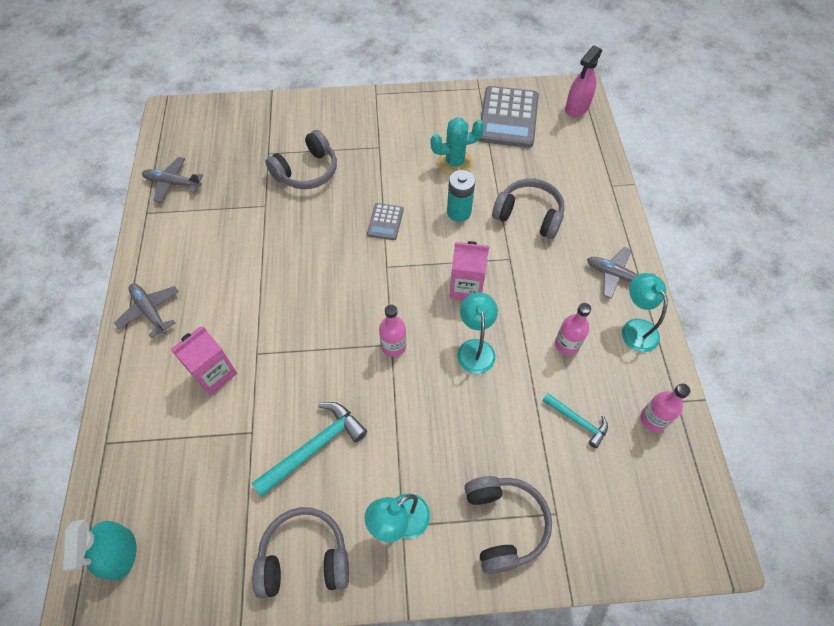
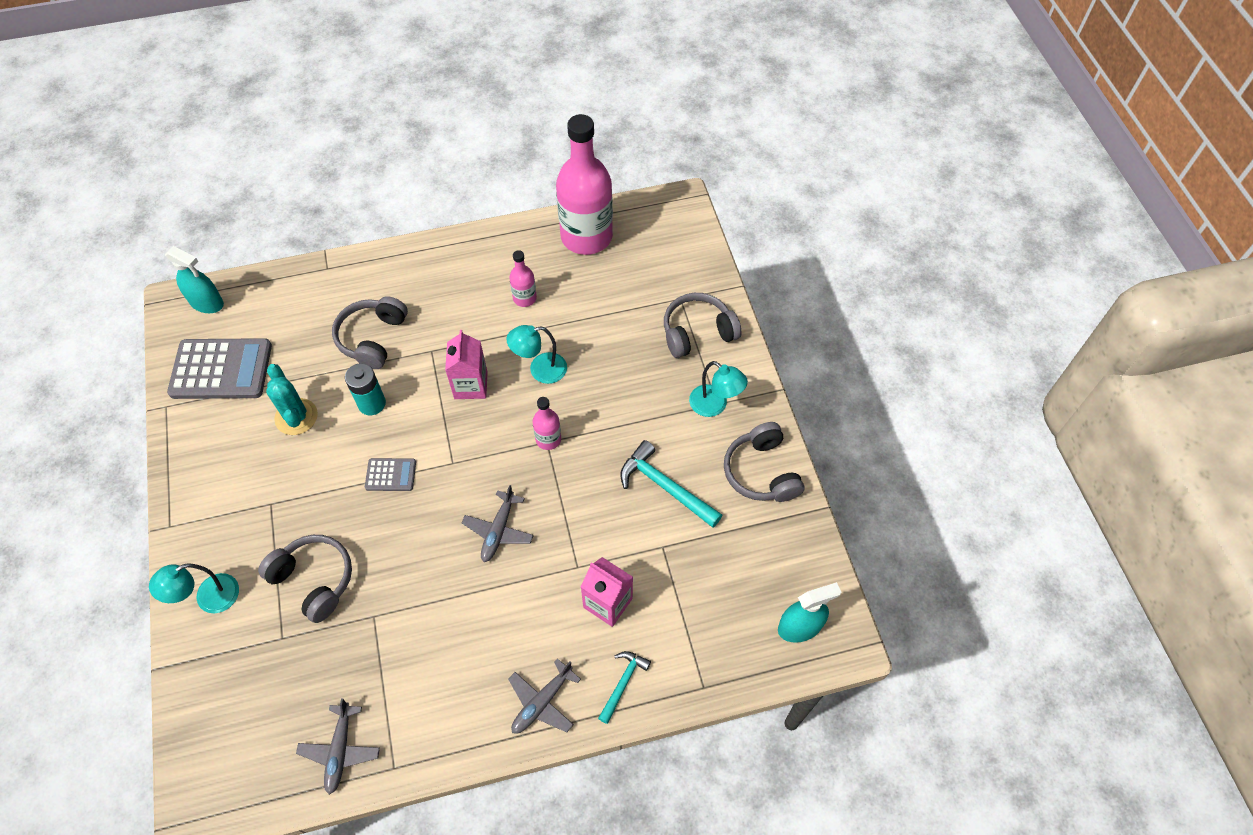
camera: 100 degrees left, 0 degrees up
(577, 108) = (206, 302): pink spray bottle -> turquoise spray bottle
(577, 421) = (598, 287): turquoise hammer -> turquoise hammer (623, 683)
(617, 276) = (444, 262): grey plane -> grey plane (498, 531)
(635, 328) = (500, 248): turquoise lamp -> turquoise lamp (209, 598)
(653, 419) = (586, 237): pink bottle -> pink bottle, size x2.27

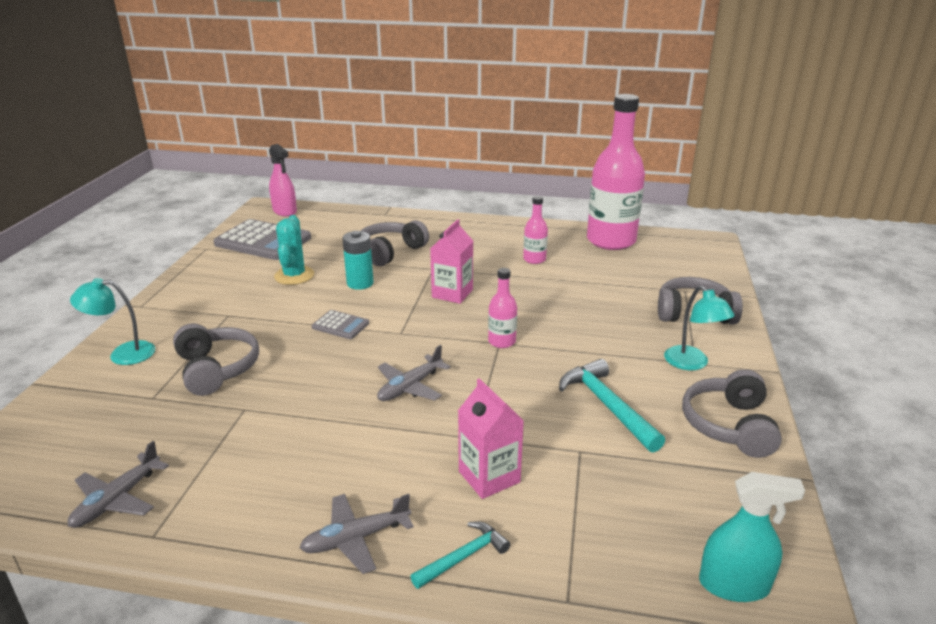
camera: 25 degrees right, 30 degrees down
(206, 302) = (284, 211): turquoise spray bottle -> pink spray bottle
(540, 370) = (522, 299): turquoise lamp -> none

